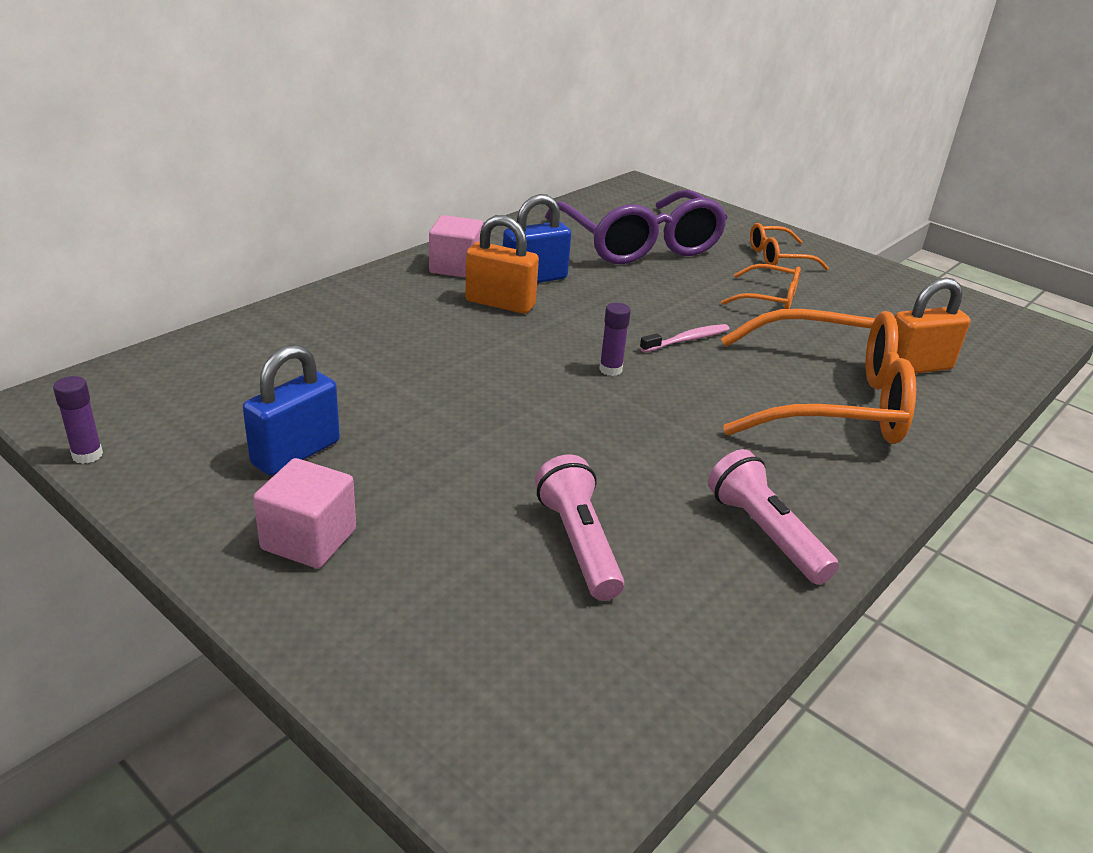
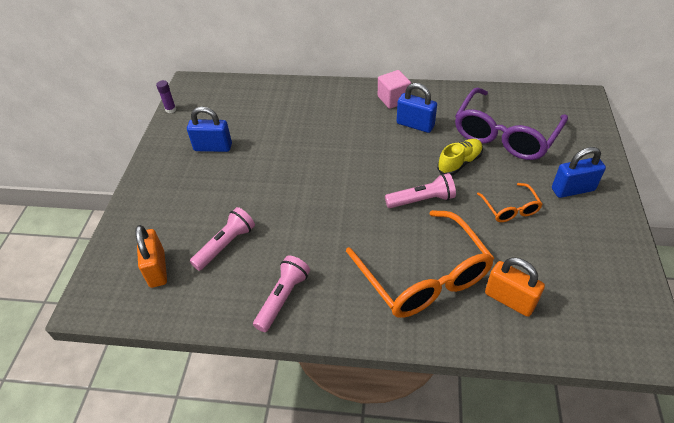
camera: 60 degrees right, 15 degrees up
(309, 539) = (170, 180): pink cube -> none
(500, 303) = (378, 129): orange padlock -> orange padlock (157, 269)
(610, 370) = (362, 190): purple glue stick -> none
(650, 288) = (459, 163): none -> yellow shoe
(687, 340) = (422, 200): pink toothbrush -> pink flashlight
(779, 257) = (572, 189): orange glasses -> blue padlock

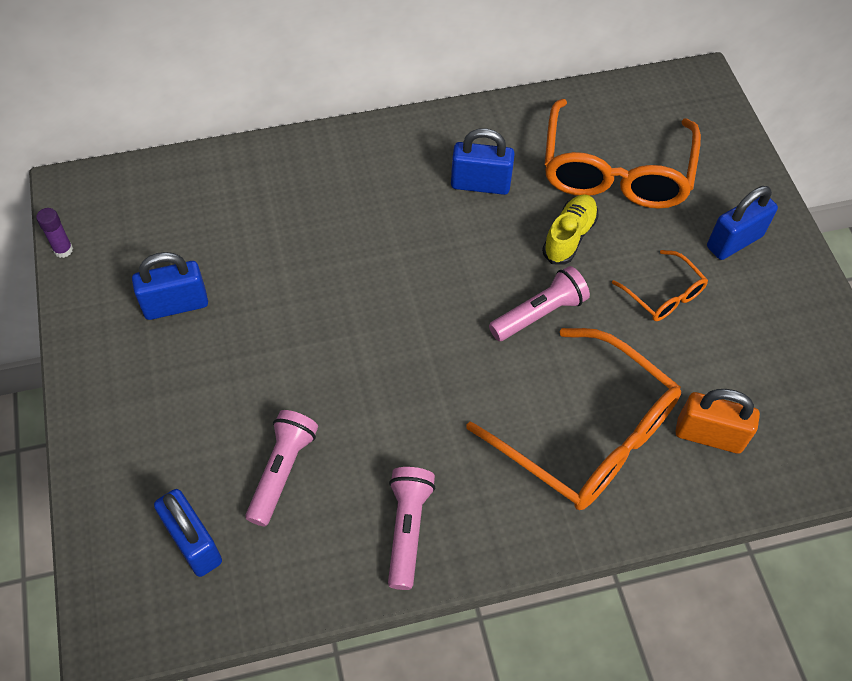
camera: 25 degrees left, 10 degrees up
(157, 269) = (194, 543): orange padlock -> blue padlock
(393, 99) = (429, 144): pink cube -> none
(505, 134) = (615, 170): purple glasses -> orange glasses

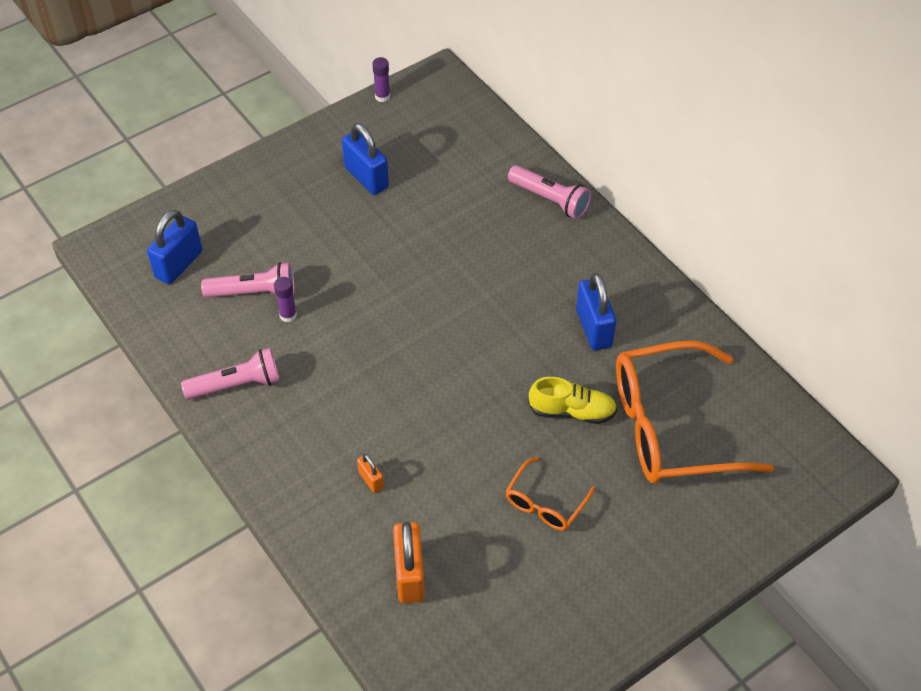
camera: 70 degrees right, 5 degrees down
(333, 445) = (288, 315): none -> purple glue stick
(539, 314) = (475, 413): pink flashlight -> pink flashlight (550, 199)
(586, 433) = (371, 480): orange glasses -> orange padlock
(734, 241) = (641, 548): blue padlock -> none

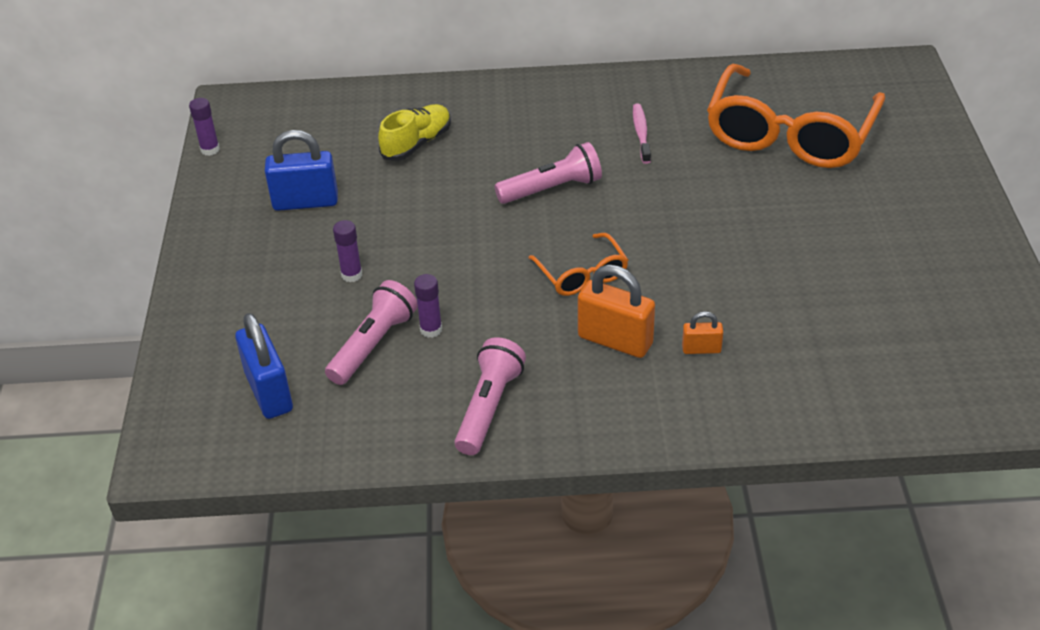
camera: 55 degrees left, 10 degrees down
(312, 244) = (351, 275): none -> purple glue stick
(409, 575) = (838, 366): orange padlock -> orange padlock (615, 340)
(546, 502) = (817, 241): orange glasses -> orange glasses (581, 274)
(550, 199) = (464, 98): pink flashlight -> pink flashlight (552, 189)
(572, 411) = (725, 184): yellow shoe -> yellow shoe (417, 143)
(593, 328) = (641, 133): blue padlock -> pink toothbrush

